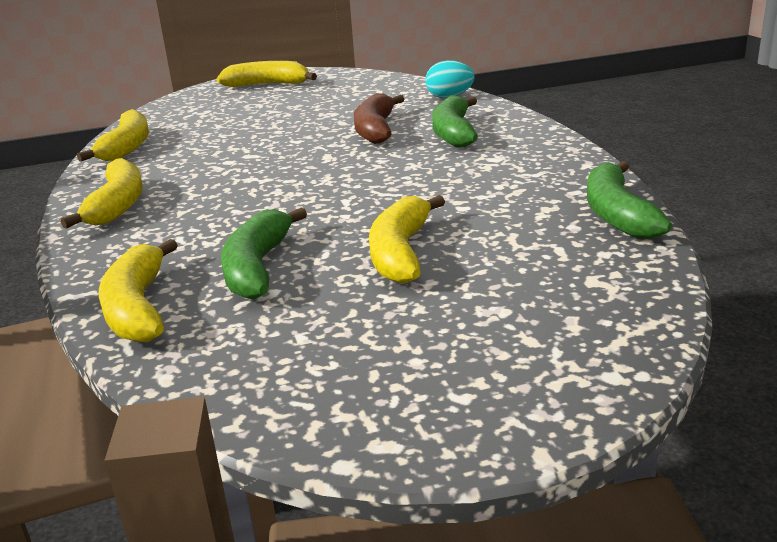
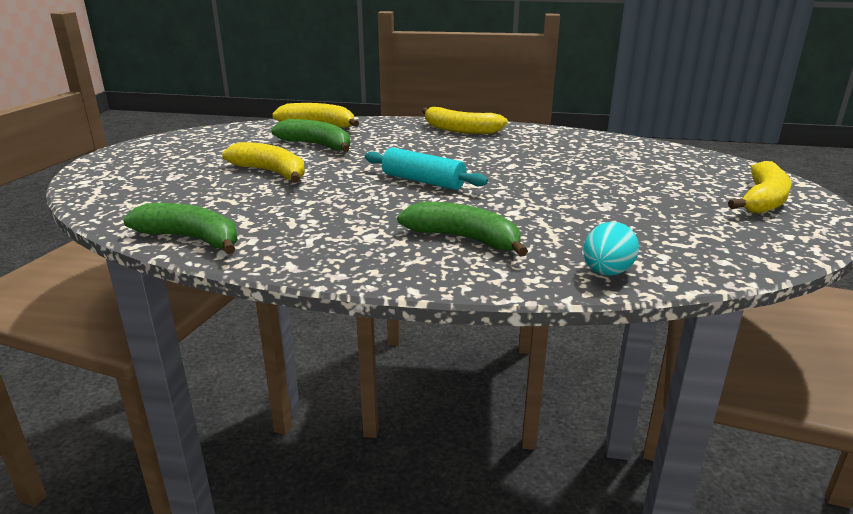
camera: 115 degrees right, 0 degrees up
(127, 147) = (583, 139): yellow banana -> none
(340, 174) = (423, 181): none -> turquoise rolling pin
(375, 130) = (521, 212): brown banana -> none

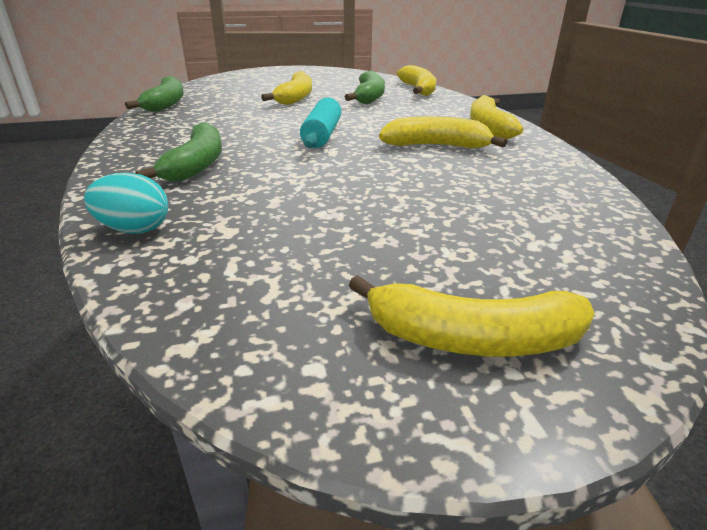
camera: 65 degrees right, 5 degrees up
(491, 152) = (436, 146): none -> yellow banana

